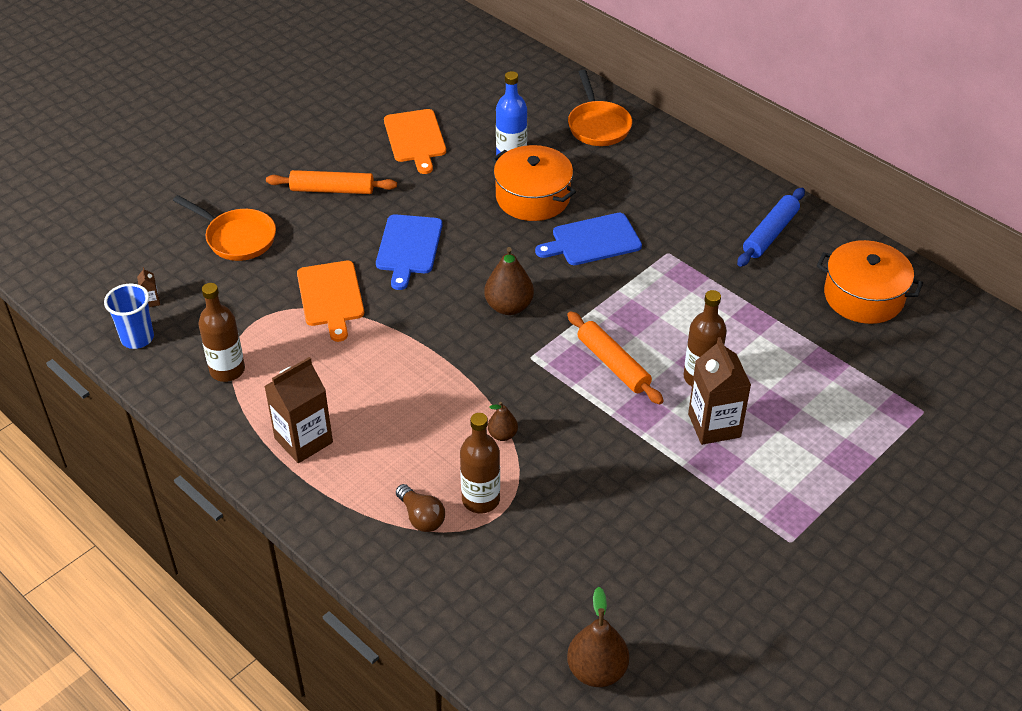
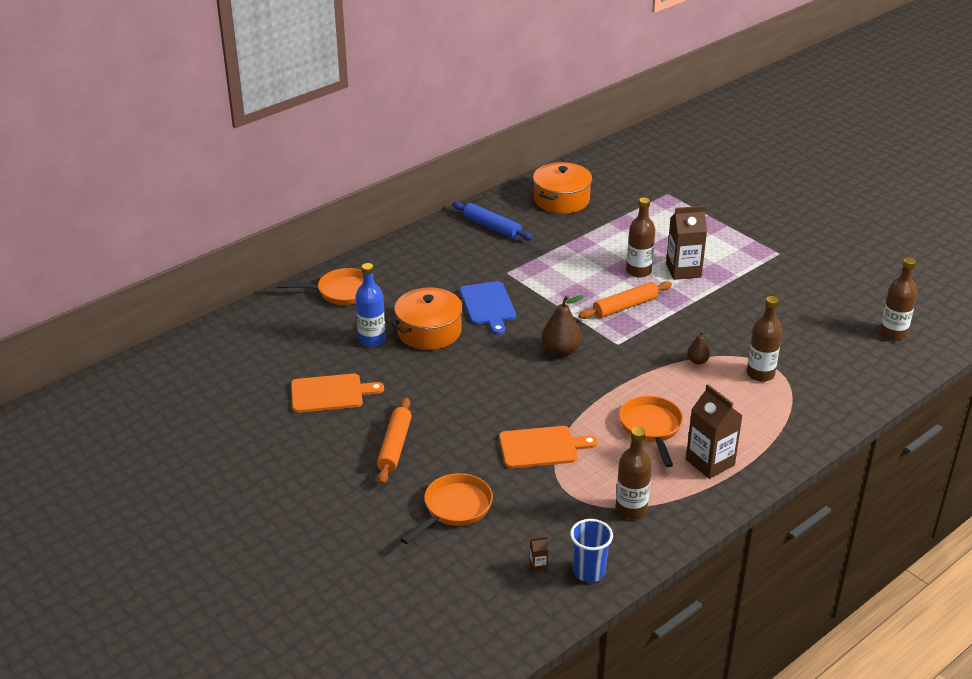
camera: 85 degrees left, 10 degrees down
(365, 388) = (651, 428): none -> orange pan
(408, 247) = (483, 401): blue cutting board -> none
(421, 517) = (780, 402): brown light bulb -> none
(597, 670) = (893, 334): brown pear -> brown bottle

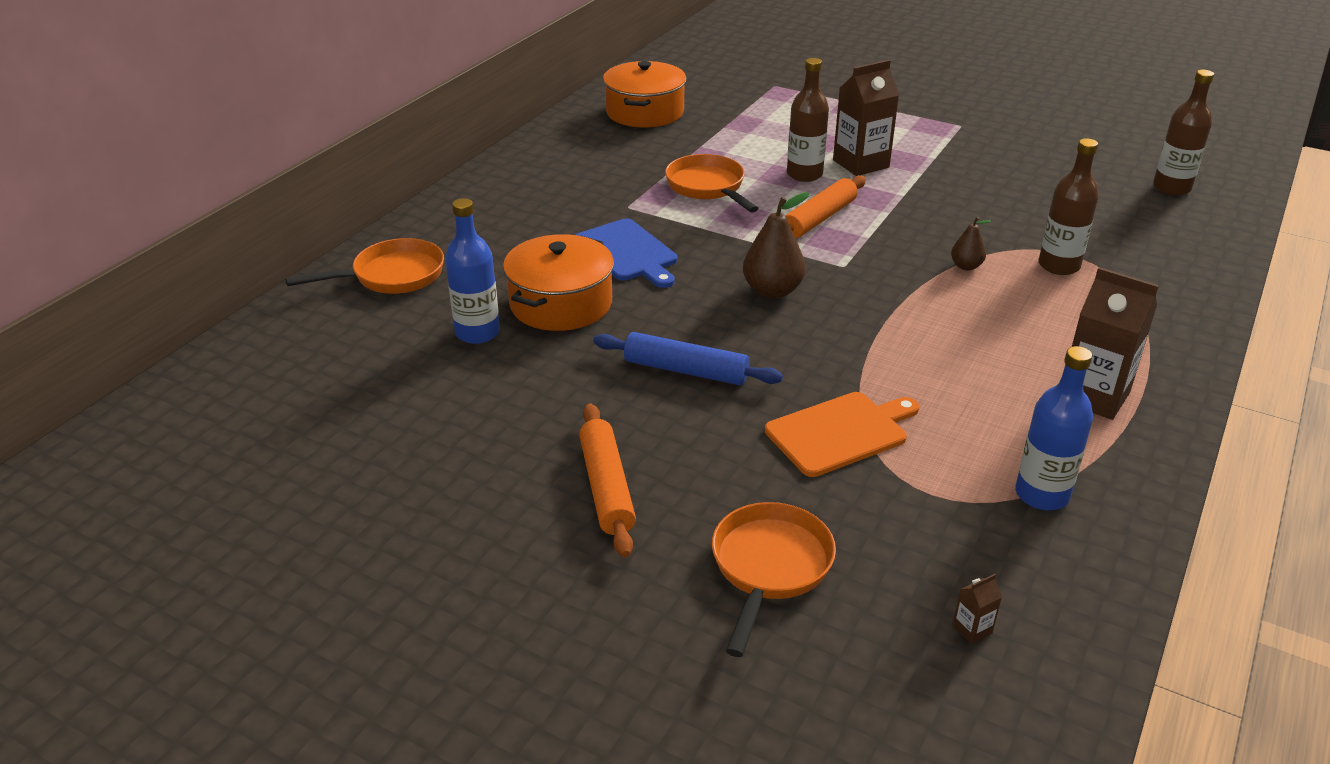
camera: 20 degrees left, 0 degrees up
(330, 393) = (451, 427): orange cutting board -> none
(492, 227) = (571, 157): blue rolling pin -> blue rolling pin (685, 370)
(589, 572) = (1059, 617): blue cup -> none
(631, 509) = (1042, 494): brown bottle -> blue bottle
(651, 428) = (976, 367): orange pan -> orange pan (708, 187)

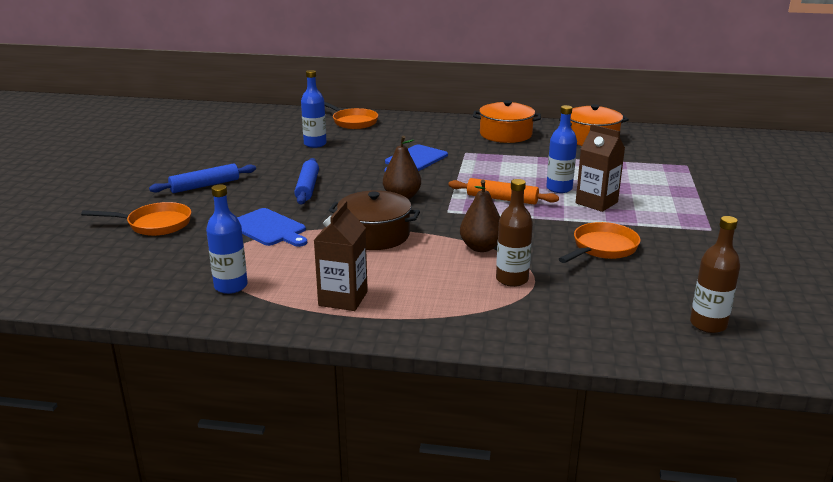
camera: 70 degrees right, 10 degrees down
(561, 303) = (352, 154): orange pot -> orange pot (505, 134)
(606, 487) = (205, 185): orange rolling pin -> blue rolling pin
(708, 187) = (510, 166): orange pan -> orange pan (602, 248)
(804, 174) = (559, 188): brown bottle -> blue bottle
(840, 432) = (268, 228): orange cutting board -> blue cutting board
(901, 338) = (374, 235): none -> brown pot
(966, 266) = (481, 247): brown pear -> brown pear, size x1.77
(972, 629) = (115, 274): brown carton -> none

